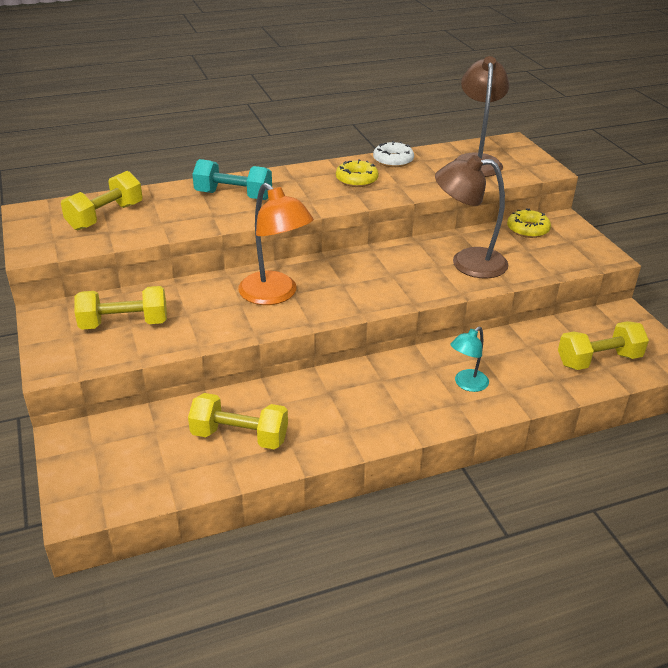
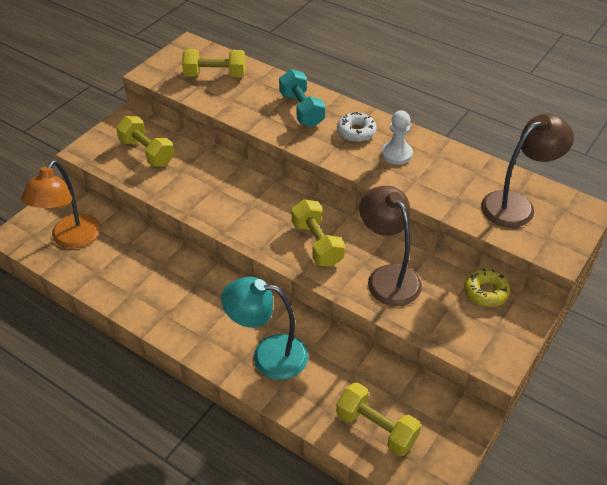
camera: 55 degrees right, 10 degrees up
(239, 436) = (119, 266): yellow dumbbell -> yellow dumbbell (317, 244)
(275, 295) = (239, 198): orange lamp -> orange lamp (71, 239)
(356, 179) = (396, 154): yellow donut -> white pawn
(393, 160) = (454, 157): white donut -> white donut (356, 132)
(467, 384) = (268, 355): turquoise lamp -> turquoise lamp, size x1.81

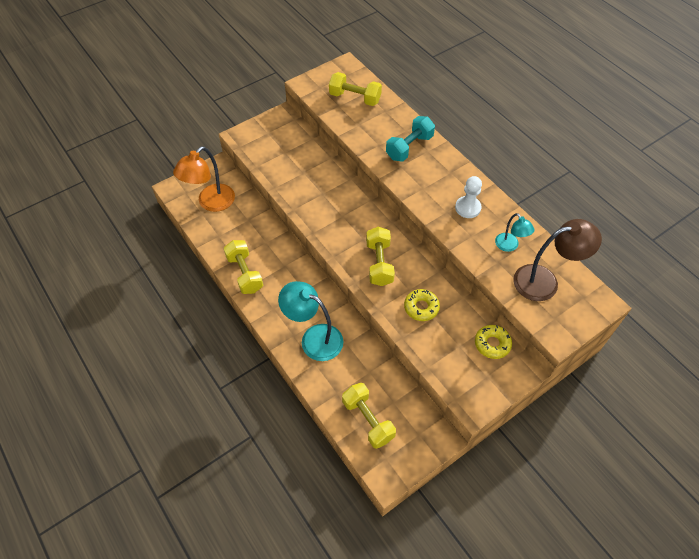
camera: 20 degrees right, 10 degrees up
(147, 152) = (284, 149): yellow dumbbell -> yellow dumbbell (245, 273)
(301, 110) = (409, 147): turquoise dumbbell -> turquoise dumbbell turned 45 degrees clockwise
(356, 132) = (444, 179): white donut -> none
(388, 277) = (421, 307): brown lamp -> yellow donut
(461, 180) = (509, 246): none -> turquoise lamp

